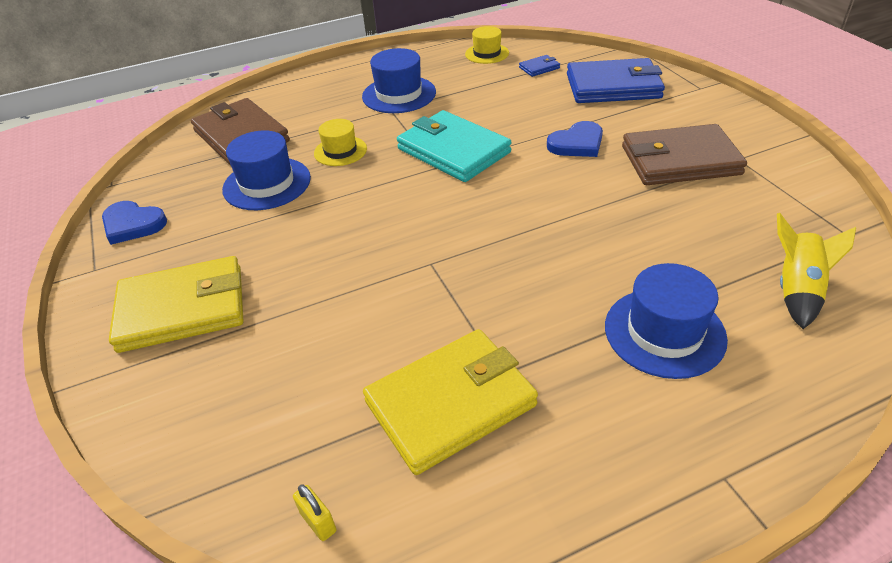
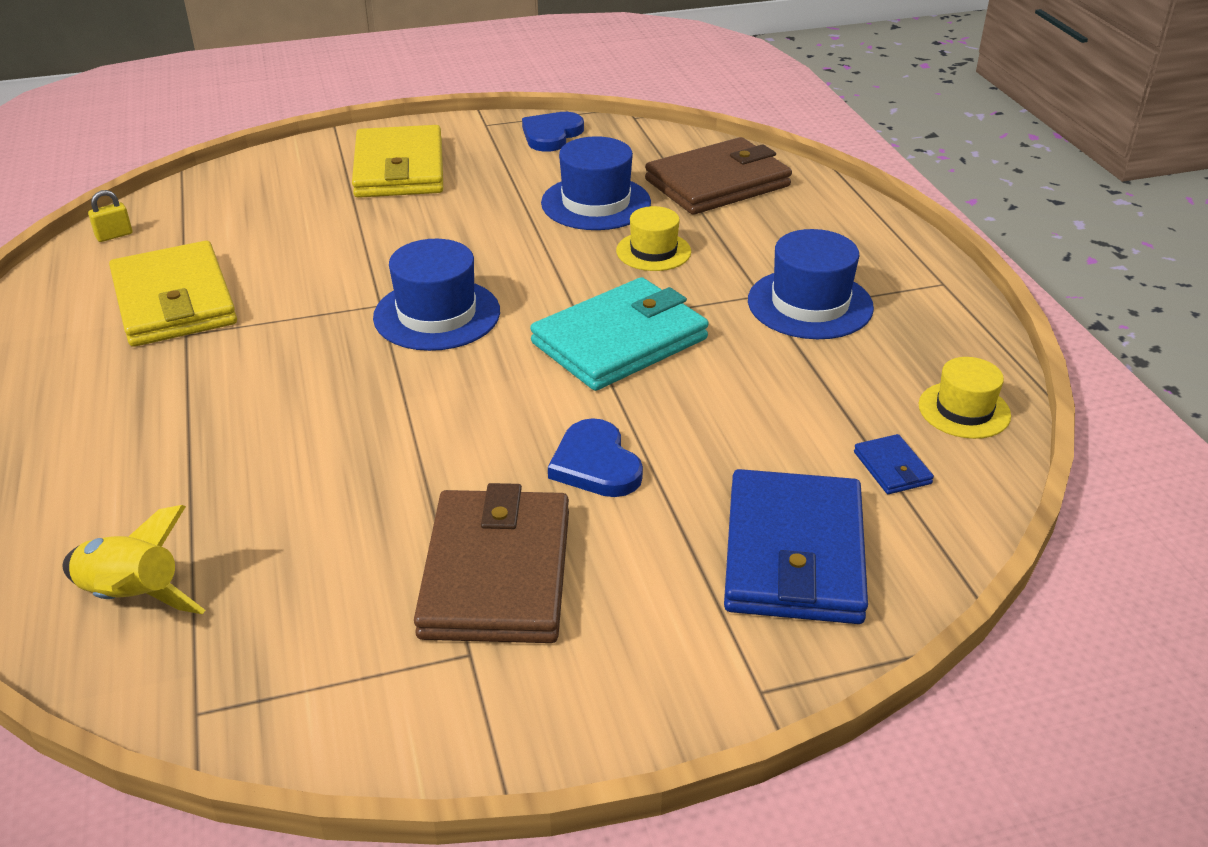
camera: 95 degrees right, 5 degrees down
(664, 332) = (154, 453): blue hat -> blue hat (437, 314)

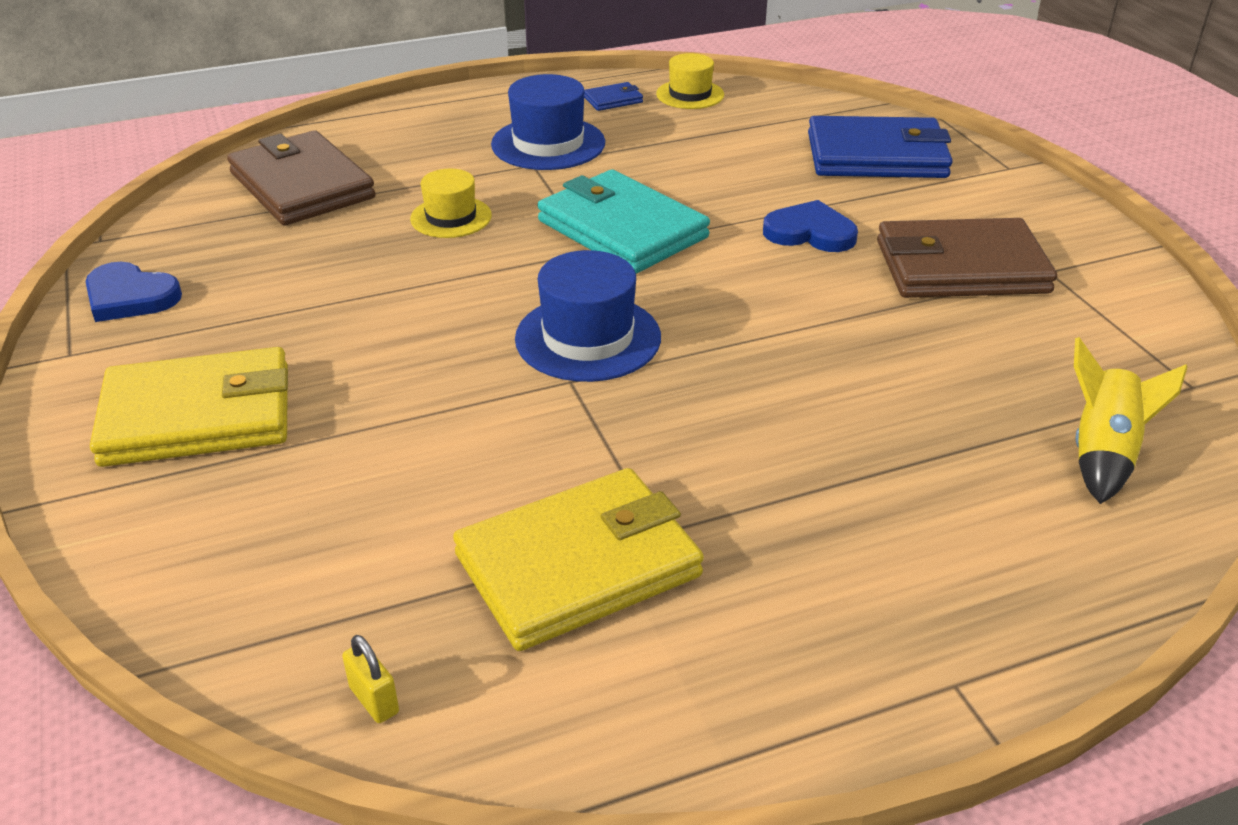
camera: 95 degrees left, 0 degrees up
(595, 464) = (810, 232): blue heart -> blue heart turned 135 degrees counterclockwise
(596, 203) = (336, 255): blue hat -> none
(892, 468) = (768, 121): blue wallet -> blue wallet (613, 100)

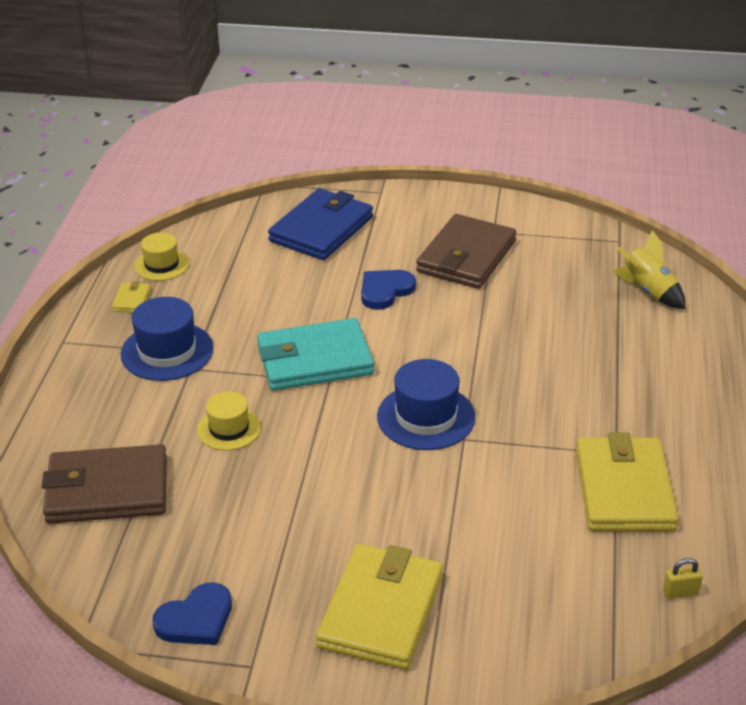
camera: 60 degrees left, 0 degrees up
(613, 100) = (131, 300): blue wallet -> yellow wallet

